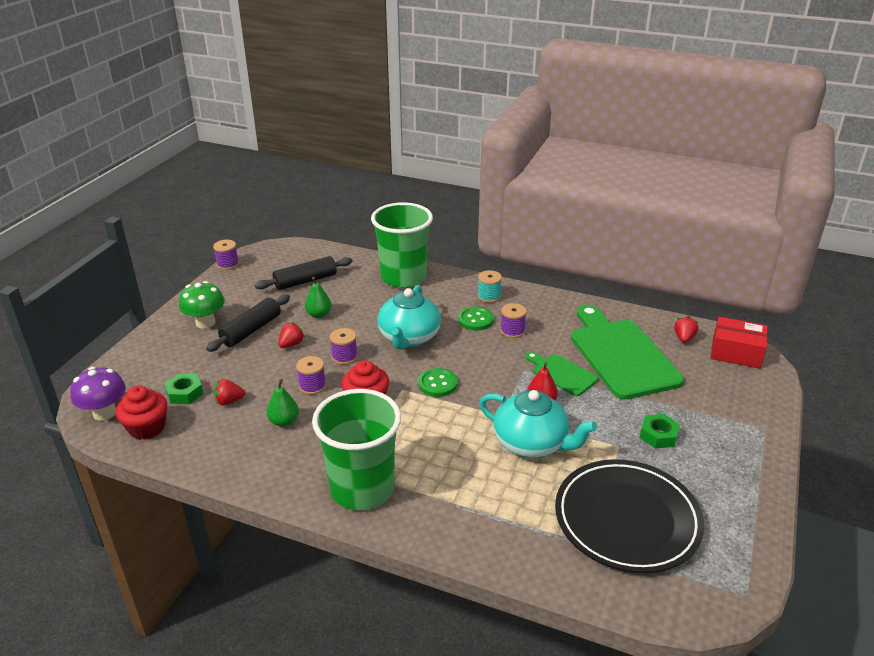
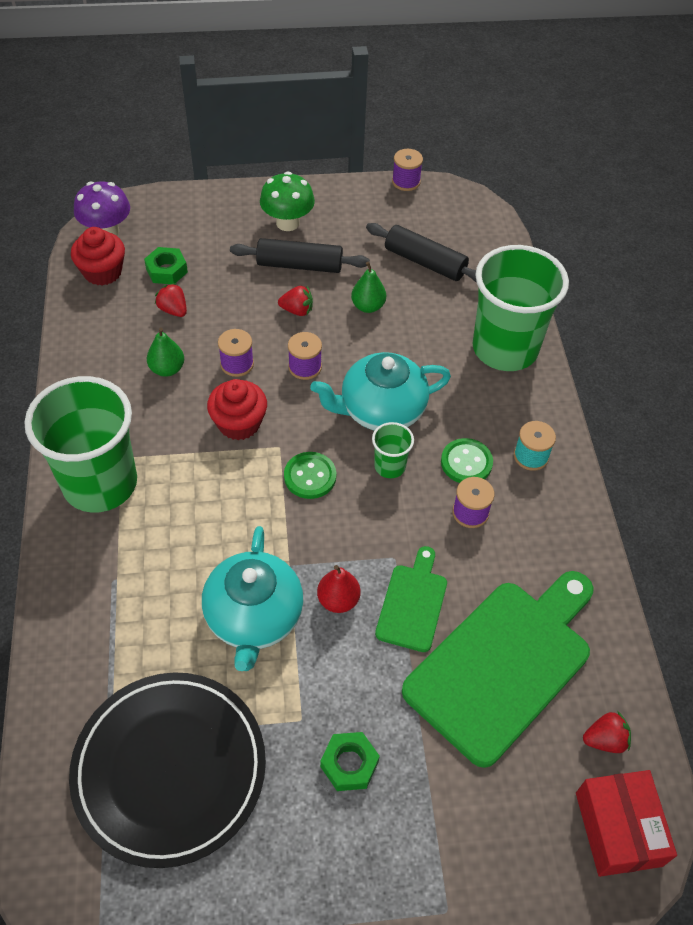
camera: 60 degrees right, 20 degrees up
(455, 349) = (390, 466): none -> green cup

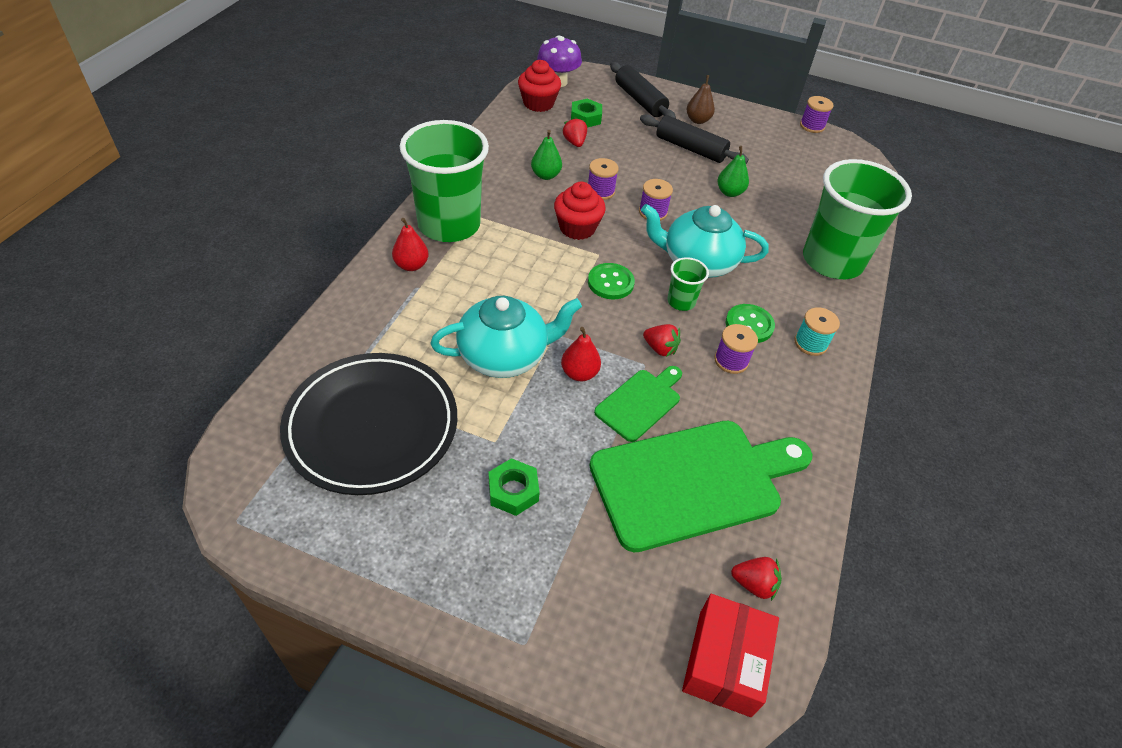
camera: 25 degrees right, 5 degrees down
(91, 555) = (411, 265): none -> red pear
(254, 617) = (504, 356): turquoise teapot -> turquoise teapot turned 135 degrees counterclockwise
(287, 223) = (698, 120): green mushroom -> brown pear
(297, 310) = (670, 175): red strawberry -> red strawberry (660, 348)
(425, 262) = (796, 181): black rolling pin -> black rolling pin (640, 100)

